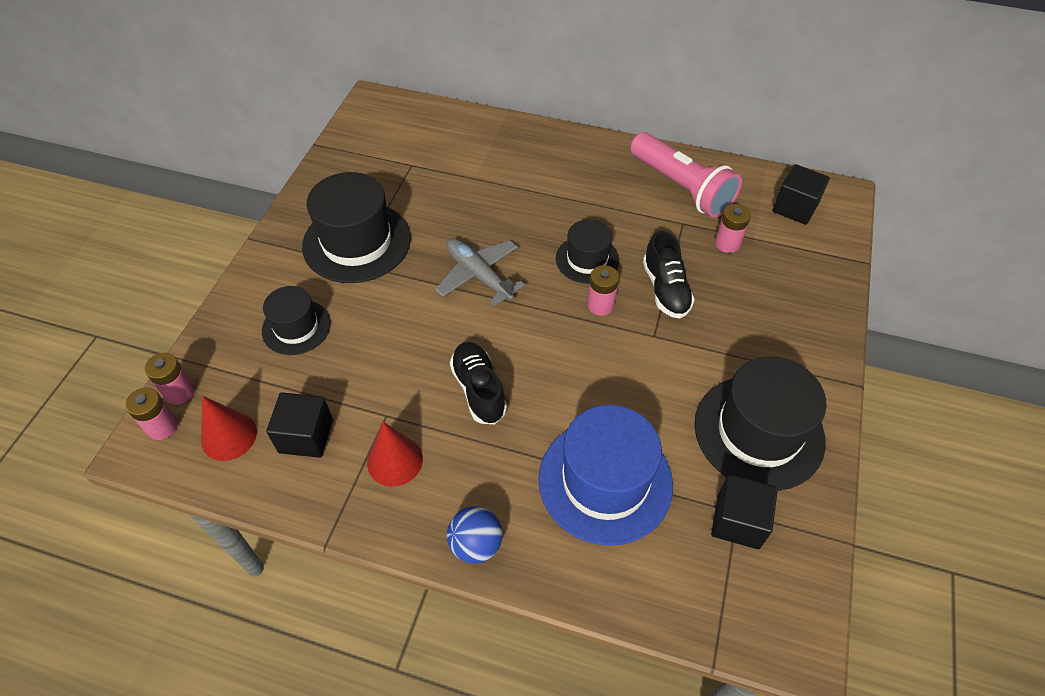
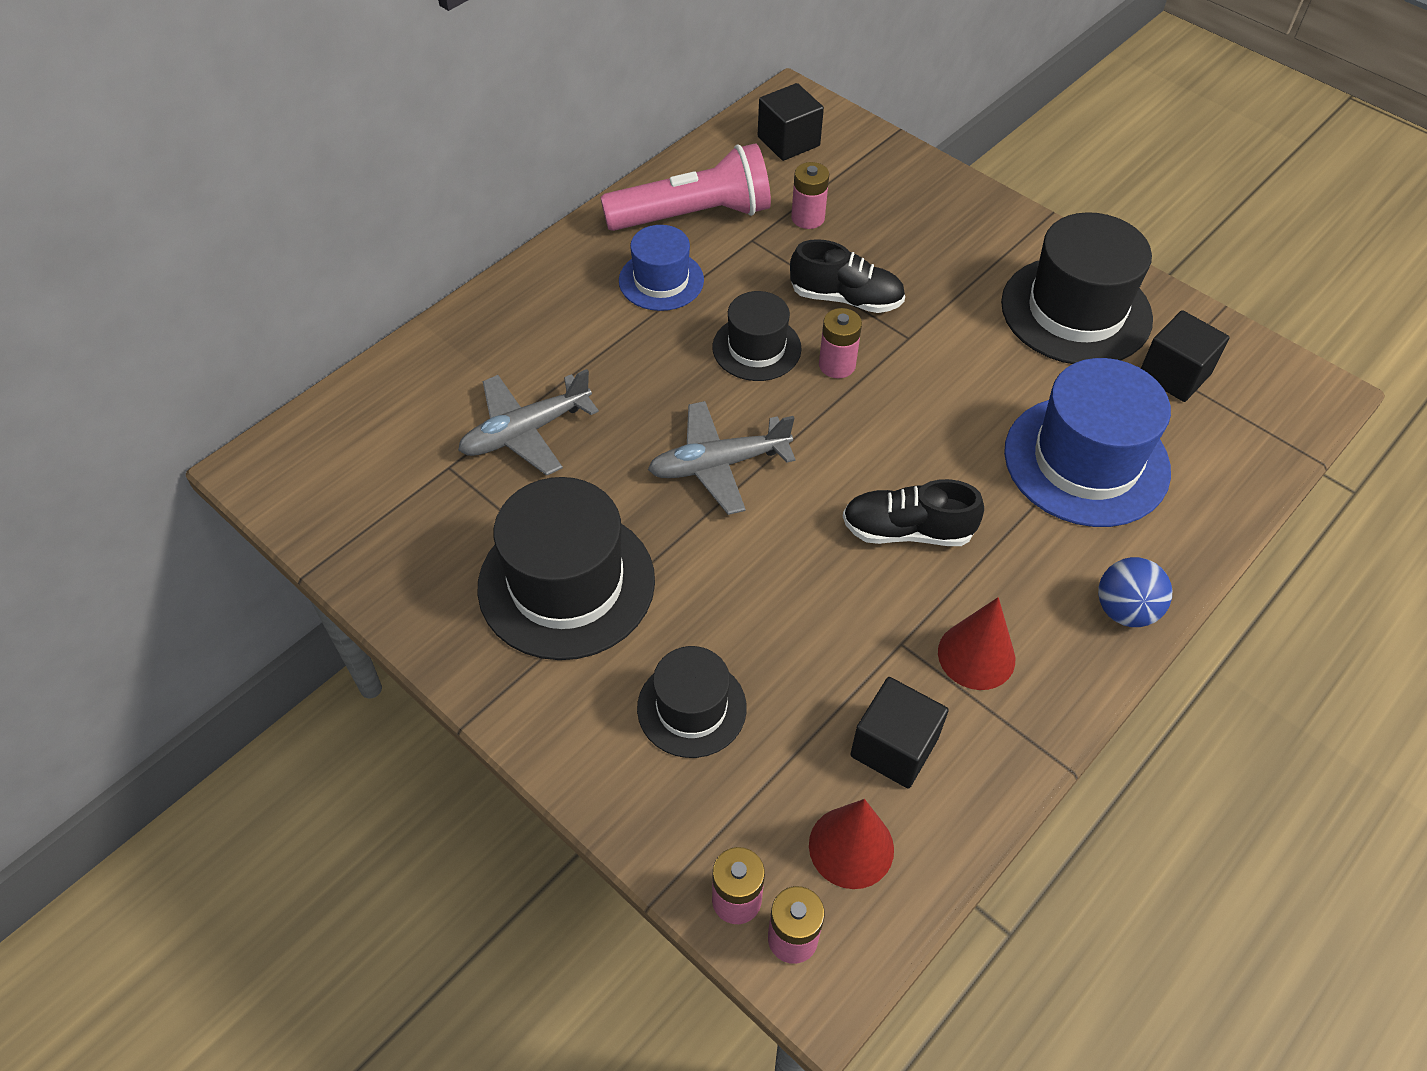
camera: 65 degrees left, 0 degrees up
(453, 184) = (525, 432): none -> grey plane
(612, 194) = (661, 280): none -> blue hat

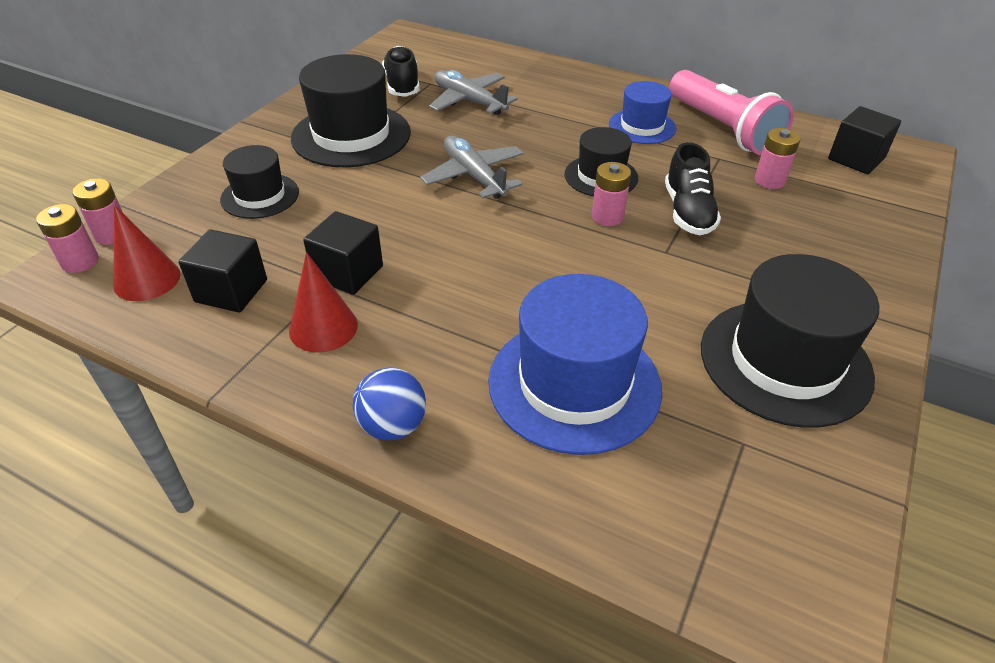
camera: 75 degrees right, 10 degrees down
(907, 531) = (443, 275): black shoe -> black shoe (402, 85)
(1174, 374) = (743, 453): black cube -> black cube (348, 272)

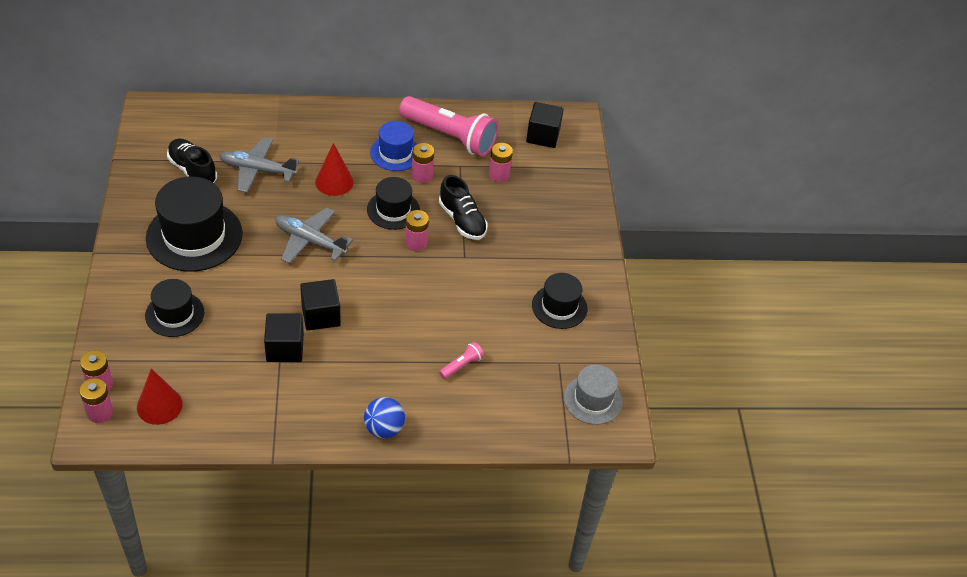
camera: 35 degrees left, 5 degrees up
(231, 291) = (222, 390): black cube -> black cube (321, 315)
(323, 327) = (300, 390): red cone -> red cone (334, 182)
(574, 384) = (461, 365): blue hat -> pink flashlight
(662, 154) = (422, 175): none -> pink battery
(781, 532) = (593, 400): none -> grey hat
(785, 361) = (559, 307): black hat -> black hat, size x0.58

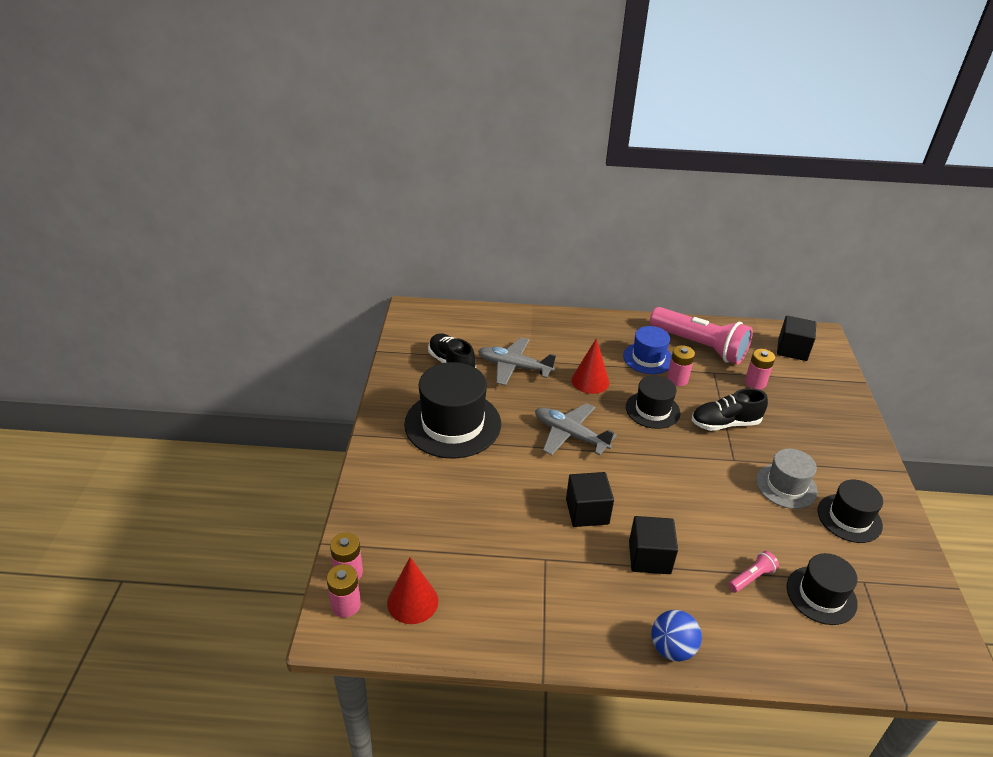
camera: 10 degrees right, 10 degrees down
(174, 314) = (431, 501): black hat -> black hat (821, 595)
(285, 348) = (550, 545): black cube -> black cube (649, 557)
(416, 243) = (680, 443): pink battery -> none
(462, 220) = (725, 423): black shoe -> black shoe turned 105 degrees clockwise
(593, 400) = (916, 630): grey hat -> grey hat (786, 486)

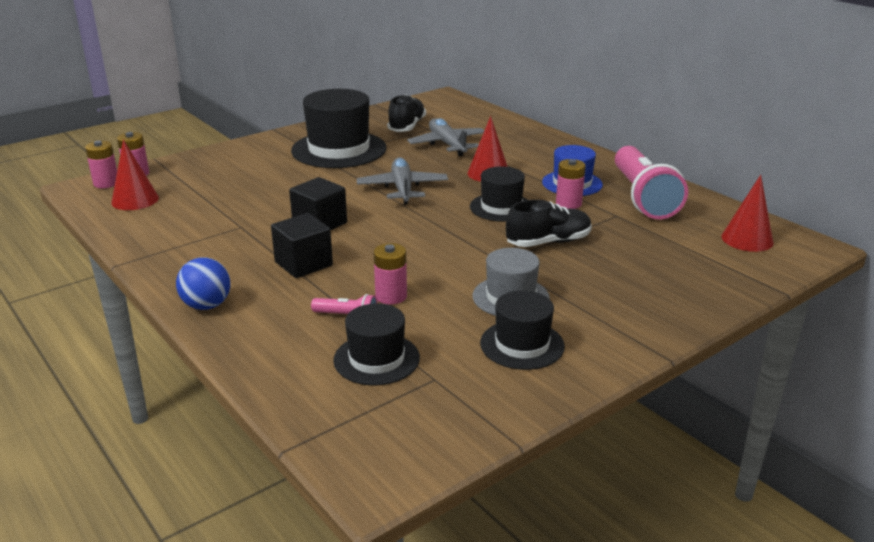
camera: 50 degrees right, 10 degrees down
(725, 423) = (548, 242): black shoe -> black shoe turned 120 degrees clockwise
(755, 382) = (645, 237): pink battery -> pink battery (391, 296)
(792, 349) = (747, 239): black cube -> red cone

